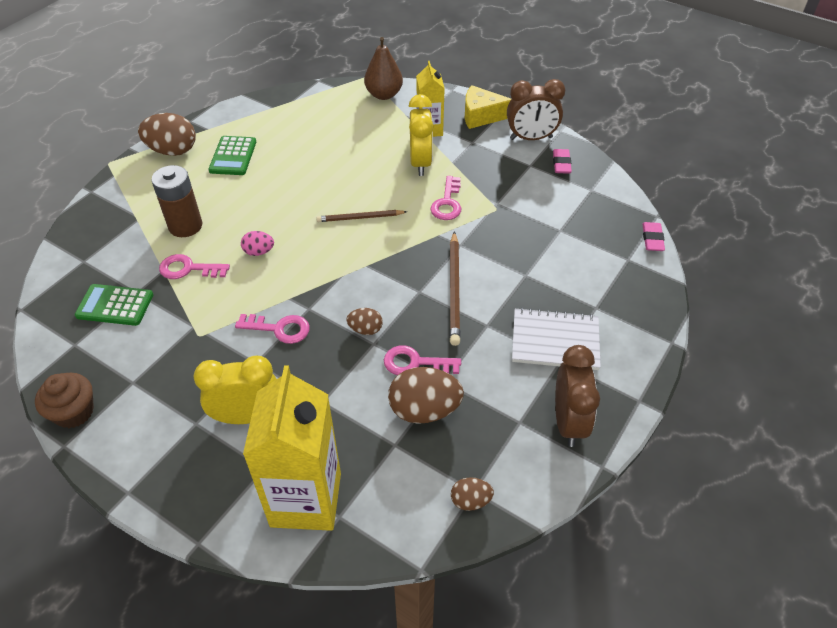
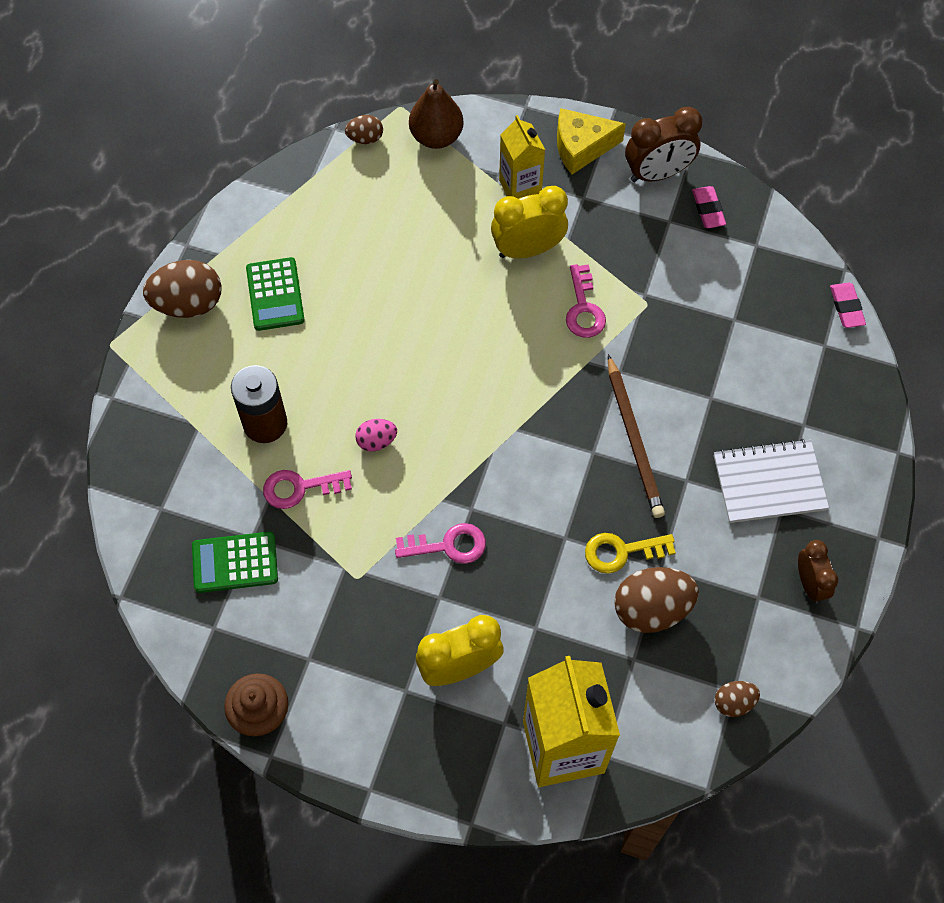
camera: 15 degrees left, 15 degrees up
(360, 218) = (483, 358): brown pencil -> none
(365, 329) = (549, 521): brown egg -> brown egg (365, 138)
(415, 363) = (621, 551): pink key -> yellow key
(420, 163) = (528, 249): yellow clock -> yellow clock turned 90 degrees counterclockwise
(568, 422) = (809, 583): brown clock -> brown clock, size x0.64

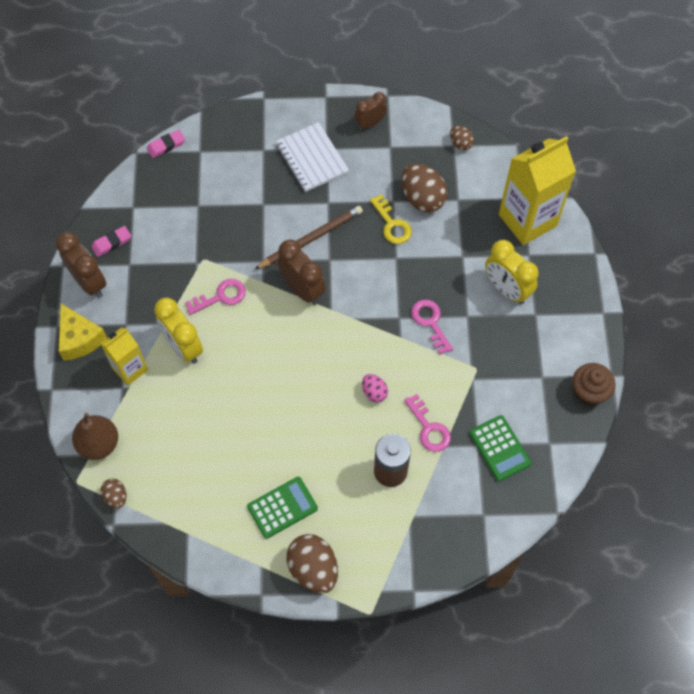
camera: 110 degrees left, 0 degrees up
(559, 405) = (302, 289): none -> brown clock

